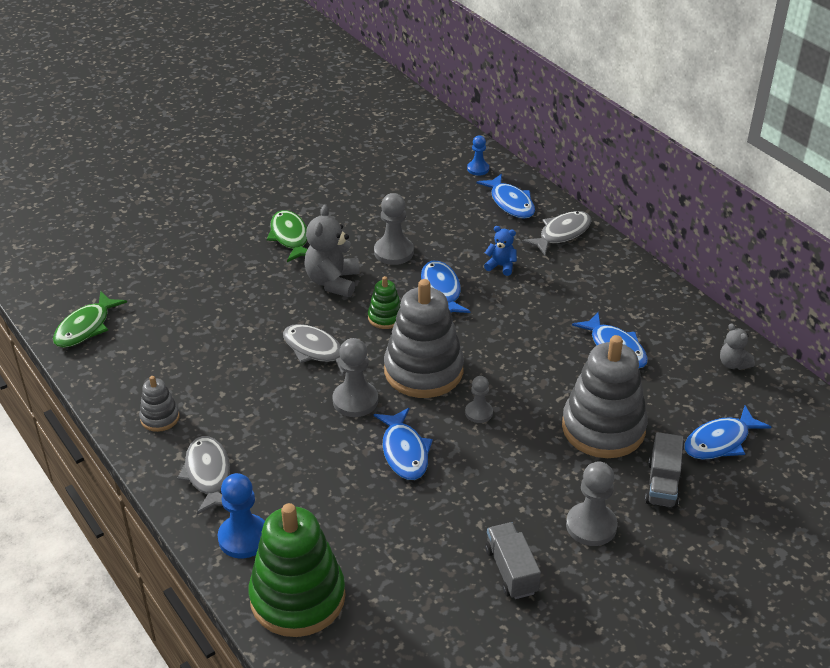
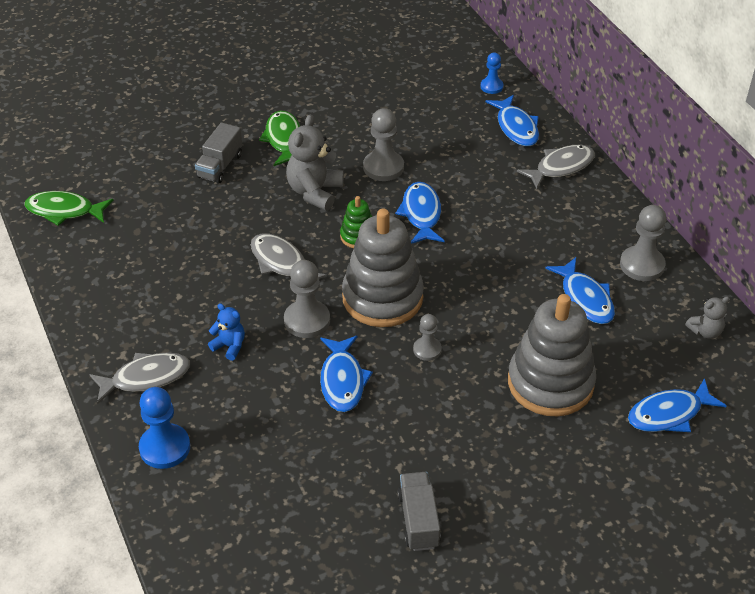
camera: 10 degrees right, 5 degrees up
(86, 327) = (64, 211): green fish -> green fish turned 60 degrees clockwise
(160, 418) = (113, 313): grey stacking toy -> none
(208, 474) = (146, 378): grey fish -> grey fish turned 75 degrees clockwise
(297, 597) = (202, 516): green stacking toy -> none
(501, 266) = (489, 195): blue teddy bear -> blue teddy bear (229, 346)
(591, 526) = (511, 485): grey pawn -> grey pawn (642, 265)
(662, 484) = (596, 451): grey truck -> grey truck (220, 166)
(733, 364) = (705, 331): grey teddy bear -> grey teddy bear turned 90 degrees counterclockwise

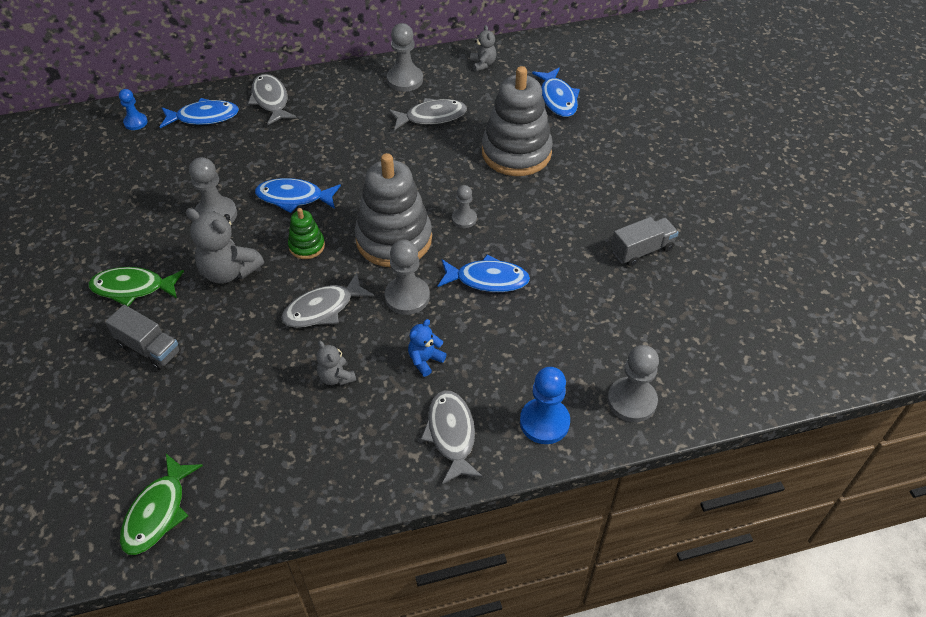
camera: 80 degrees left, 5 degrees up
(197, 521) = (632, 401): none -> grey pawn
(203, 287) = (336, 377): none -> grey teddy bear
(418, 520) = (642, 250): grey truck -> grey truck turned 150 degrees clockwise
(585, 298) = (432, 117): blue fish -> grey fish

